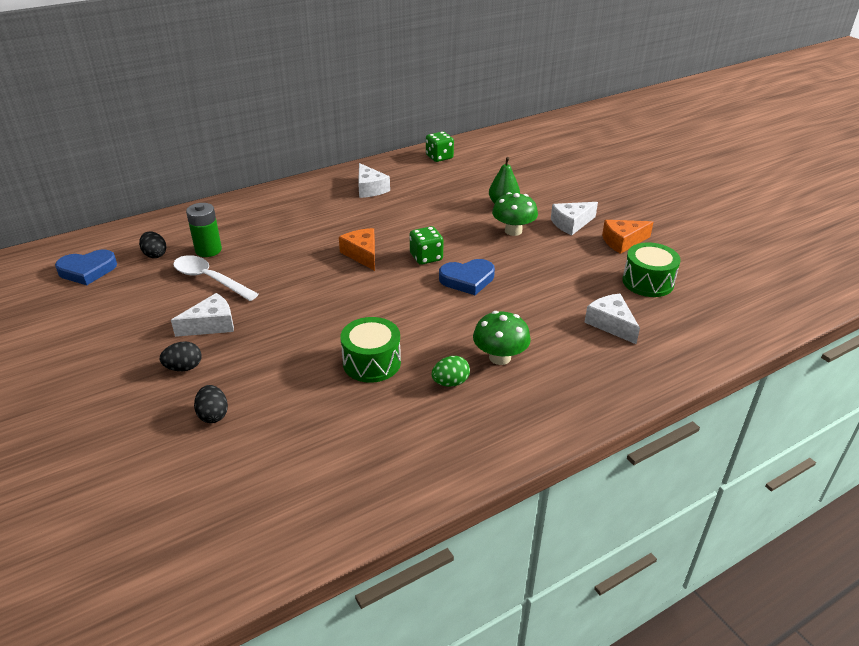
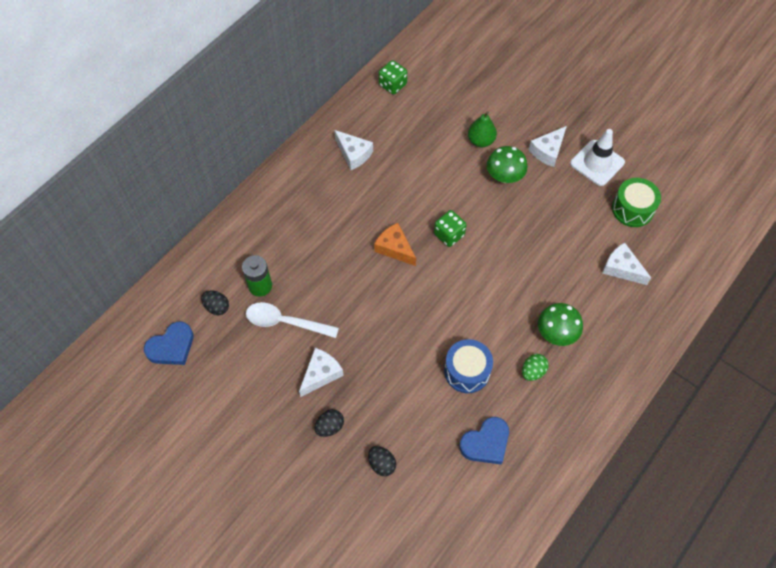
camera: 20 degrees left, 25 degrees up
(371, 362) = (467, 371): green drum -> blue drum
(467, 279) = (494, 252): blue heart -> blue heart (486, 443)
(622, 242) = (597, 163): orange cheese -> white traffic cone

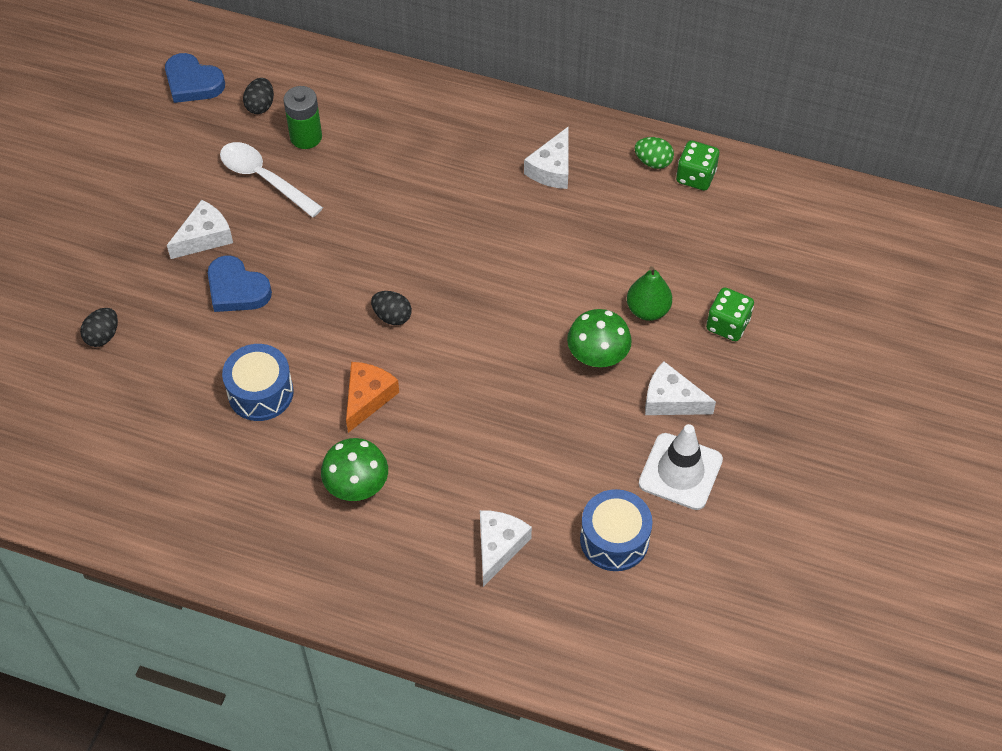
camera: 70 degrees right, 5 degrees down
(285, 322) = (264, 179): white spoon -> white spoon turned 45 degrees counterclockwise
(321, 374) = (204, 237): white cheese -> white cheese turned 60 degrees counterclockwise
(330, 427) = (136, 268): black egg -> black egg (392, 316)
(394, 248) = (419, 259): orange cheese -> orange cheese (367, 398)
(449, 235) = (466, 315): green dice -> green dice (727, 325)
(486, 443) = (163, 441): blue heart -> blue heart (237, 289)
(533, 371) = (286, 470): green egg -> green egg (653, 162)
(632, 209) = (614, 539): green drum -> blue drum

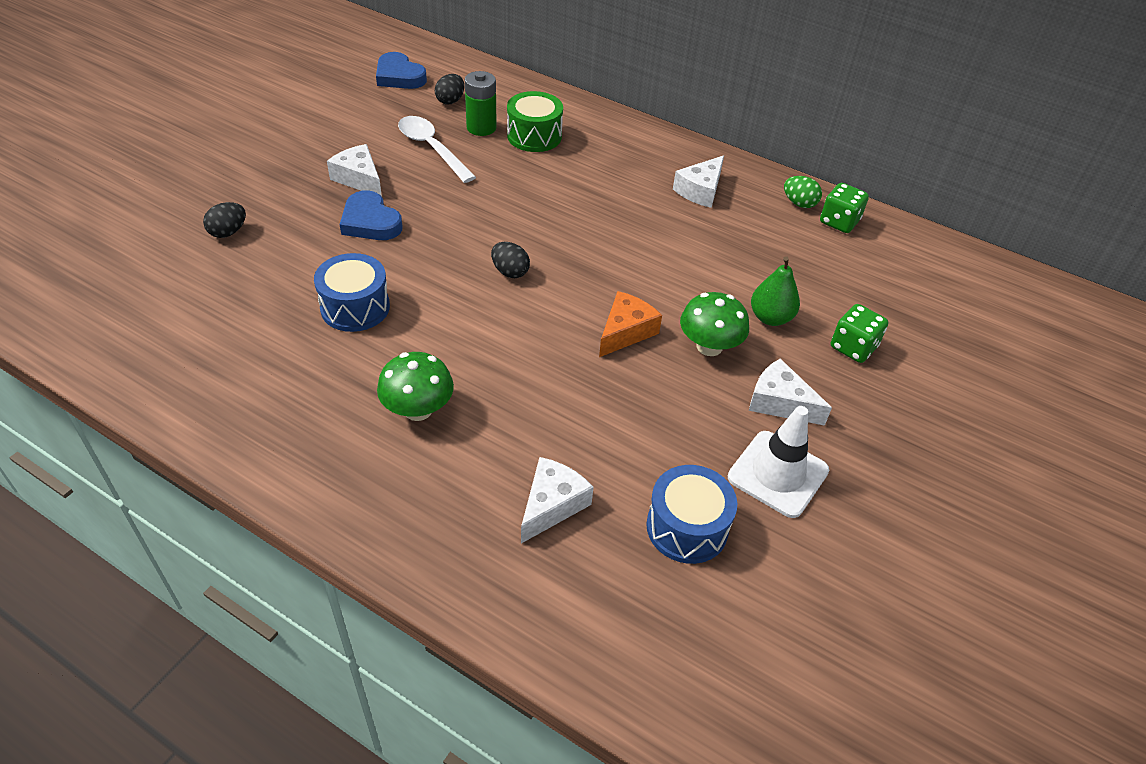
camera: 10 degrees right, 10 degrees down
(204, 237) = (359, 179): white cheese -> white cheese turned 105 degrees counterclockwise
(364, 135) = (534, 136): none -> green drum
(367, 398) = (460, 334): orange cheese -> orange cheese (626, 332)

